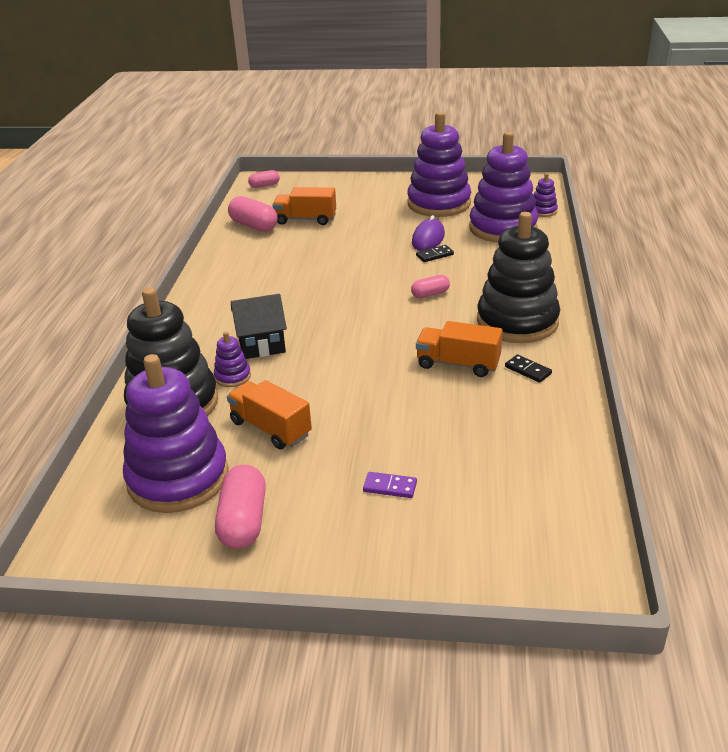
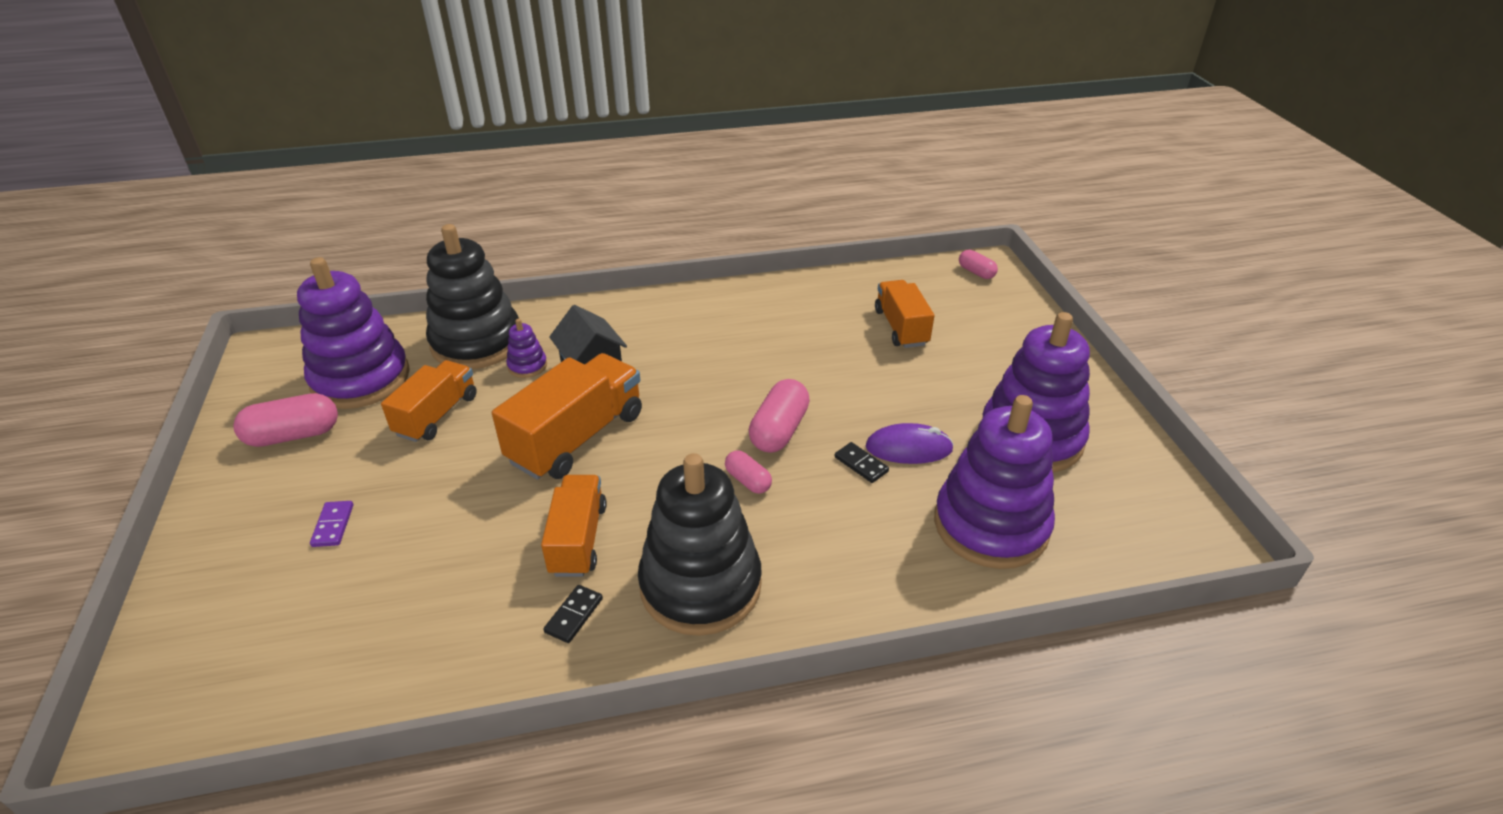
camera: 70 degrees right, 5 degrees up
(254, 226) = (860, 293): pink capsule -> pink capsule (779, 430)
(346, 357) = (577, 438): none -> orange truck
(543, 211) = (1089, 569): purple stacking toy -> none

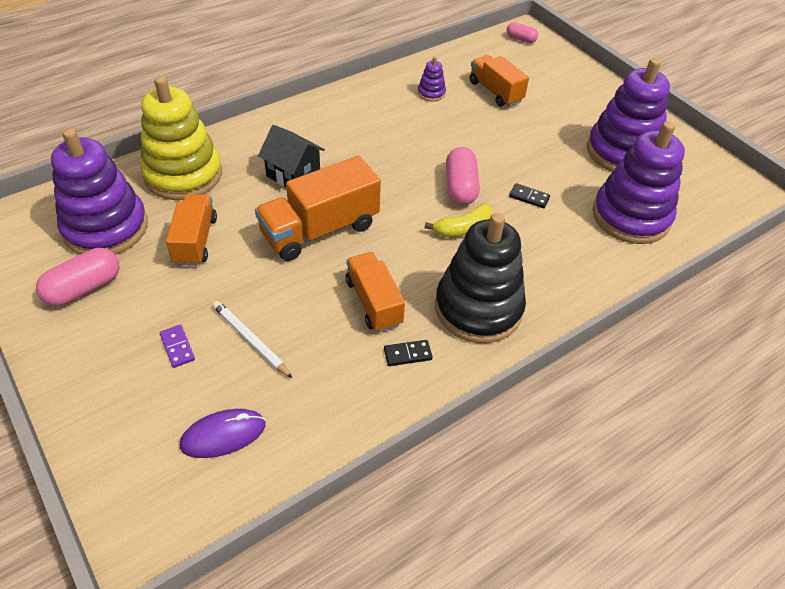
camera: 25 degrees left, 10 degrees up
(412, 541) = (250, 340): none -> white pencil
(477, 343) = (183, 174): black stacking toy -> yellow stacking toy
(527, 366) = (240, 184): purple stacking toy -> purple stacking toy (431, 93)
(574, 615) = (407, 354): black domino -> black domino turned 75 degrees clockwise
(577, 438) = (320, 230): orange truck -> orange truck turned 135 degrees counterclockwise
(748, 481) = (462, 228): pink capsule -> yellow banana
(908, 448) = (552, 178): purple mouse -> purple mouse (223, 435)

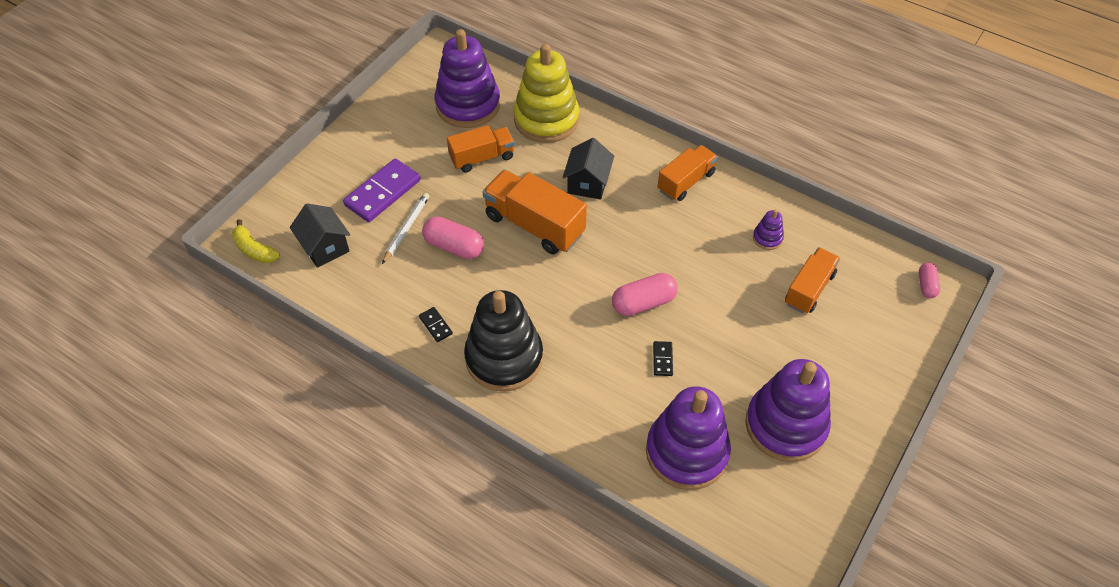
camera: 70 degrees right, 5 degrees up
(84, 288) = (409, 122): pink capsule -> pink capsule (454, 246)
(177, 347) = (383, 193): purple domino -> purple domino, size x2.18
(223, 435) = (325, 247): purple mouse -> black house
(373, 302) = (476, 287): orange truck -> orange truck (686, 182)
(462, 228) = (591, 320): yellow banana -> yellow banana (254, 249)

